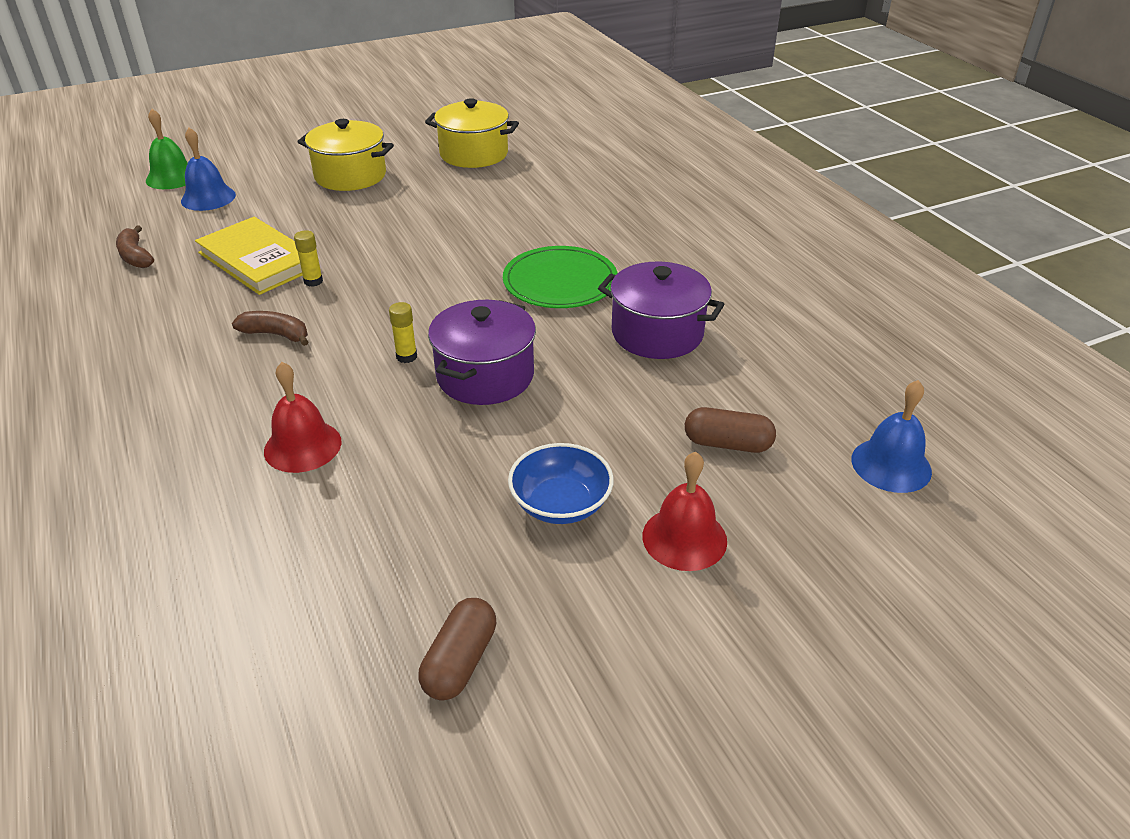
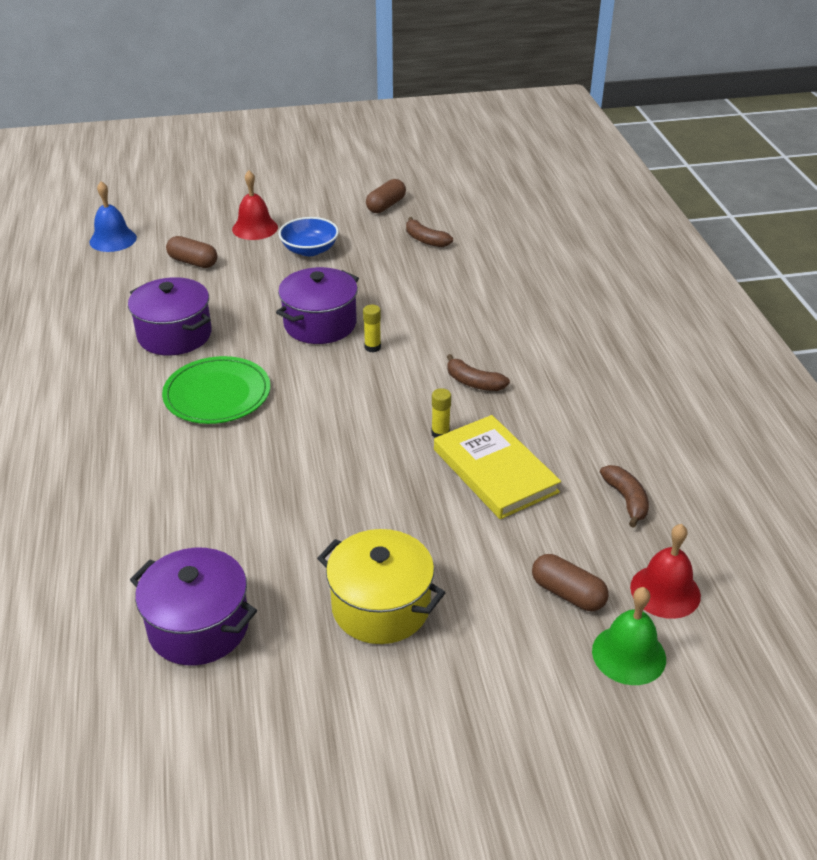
camera: 165 degrees left, 0 degrees up
(208, 198) = (568, 593): blue bell -> brown capsule
(302, 446) = (454, 299): red bell -> red bell (665, 591)
(360, 569) = (425, 240): none -> brown banana
(474, 154) = (198, 626): yellow pot -> purple pot

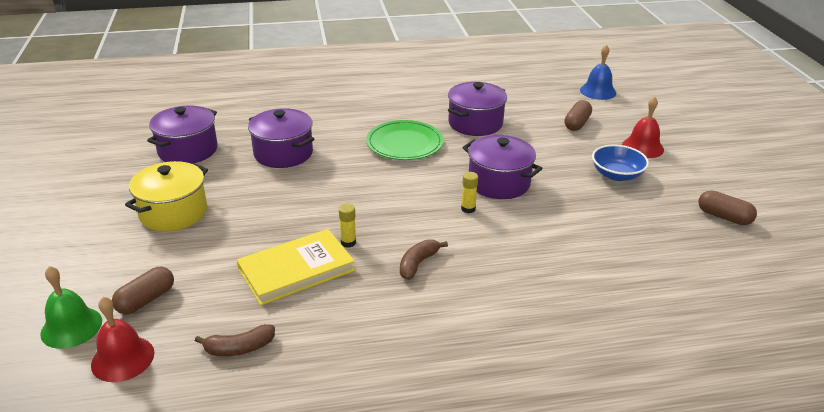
camera: 90 degrees right, 5 degrees down
(226, 509) = (283, 153): none -> purple pot
(425, 240) = (664, 241): brown banana -> none

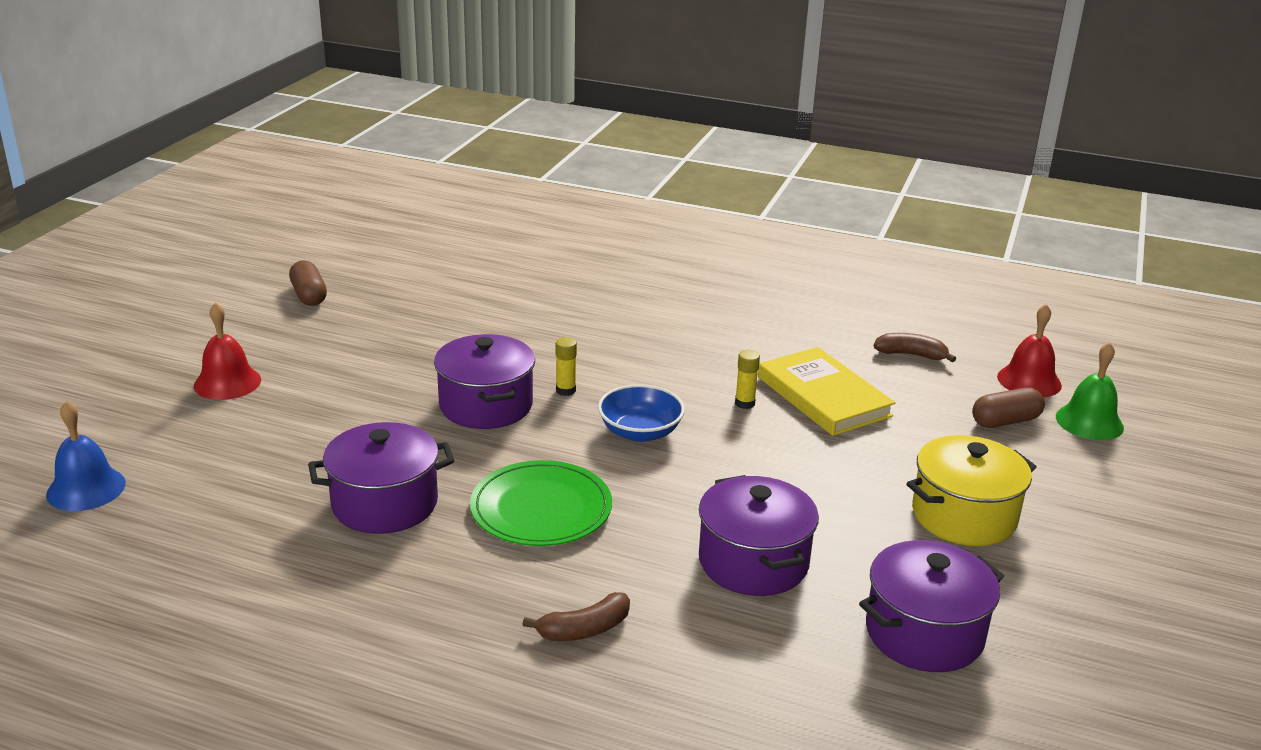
camera: 150 degrees left, 5 degrees down
(296, 270) = (823, 396): yellow book -> yellow book turned 60 degrees clockwise
(418, 264) = (684, 361): brown banana -> brown banana (584, 629)
(577, 123) = (239, 445): brown capsule -> none
(616, 175) = (329, 365): blue bowl -> blue bowl (640, 432)

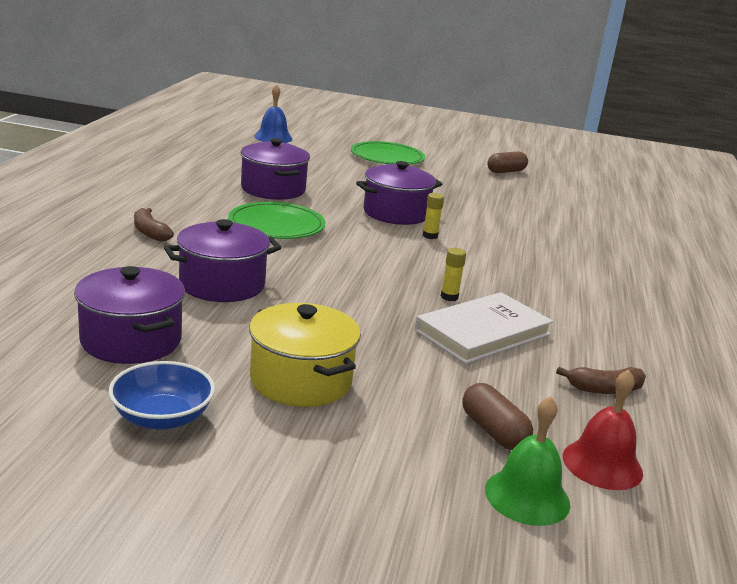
camera: 80 degrees right, 5 degrees down
(227, 382) = (387, 157): red bell -> green plate
(640, 432) = (384, 257): blue bowl -> blue bowl (162, 417)
(823, 396) = (482, 332): yellow book -> white book
(911, 355) = (604, 389): brown banana -> brown banana turned 75 degrees clockwise

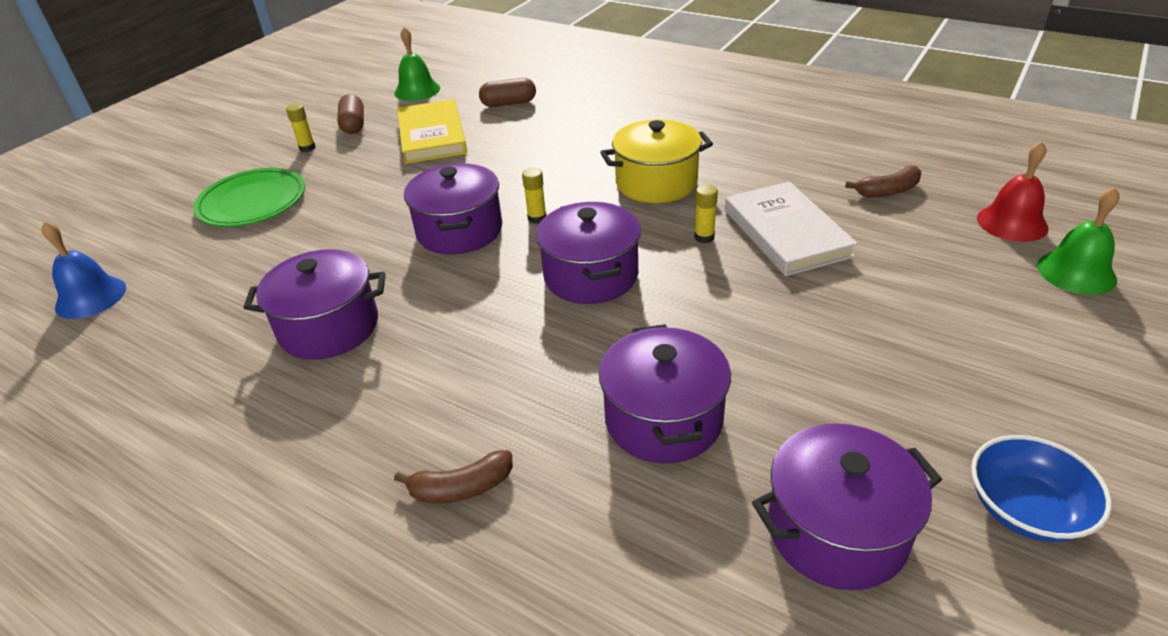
camera: 65 degrees left, 15 degrees up
(276, 225) = (469, 341): green plate -> none
(301, 380) = (912, 379): yellow pot -> yellow pot (656, 183)
(368, 257) = (591, 276): none -> purple pot
(462, 163) = (307, 148): none -> yellow glue stick
(493, 431) = (978, 268): brown capsule -> brown capsule (509, 103)
(515, 195) = (432, 136): none -> yellow book
(579, 185) = (417, 90): none -> green bell
(604, 389) = (887, 191): brown banana -> brown banana turned 60 degrees clockwise

